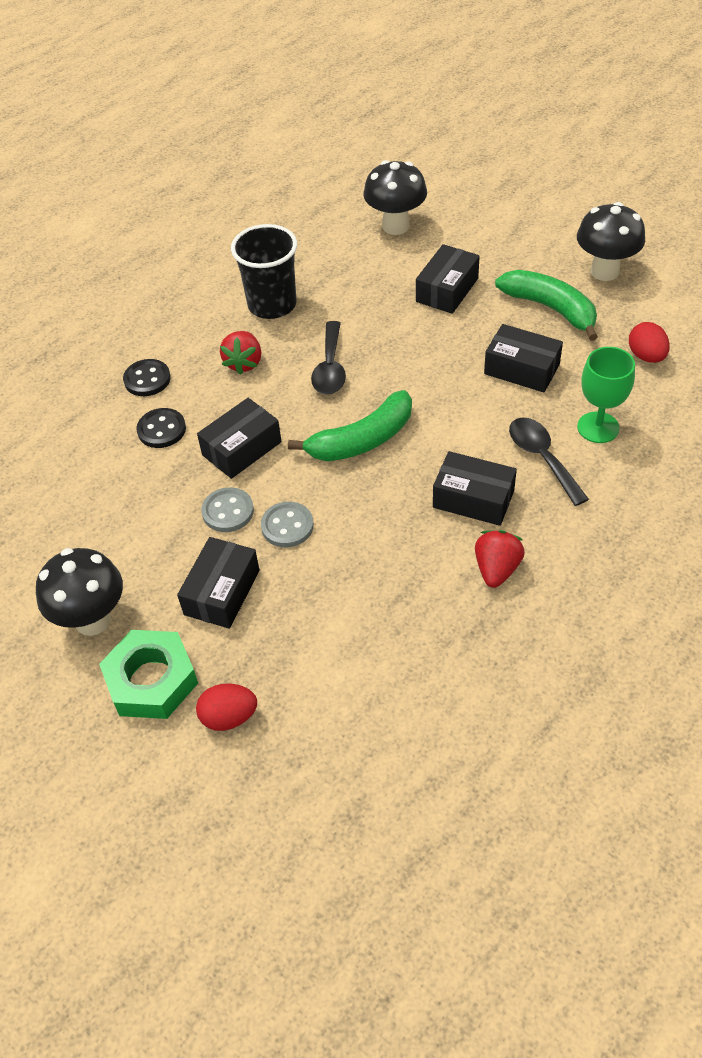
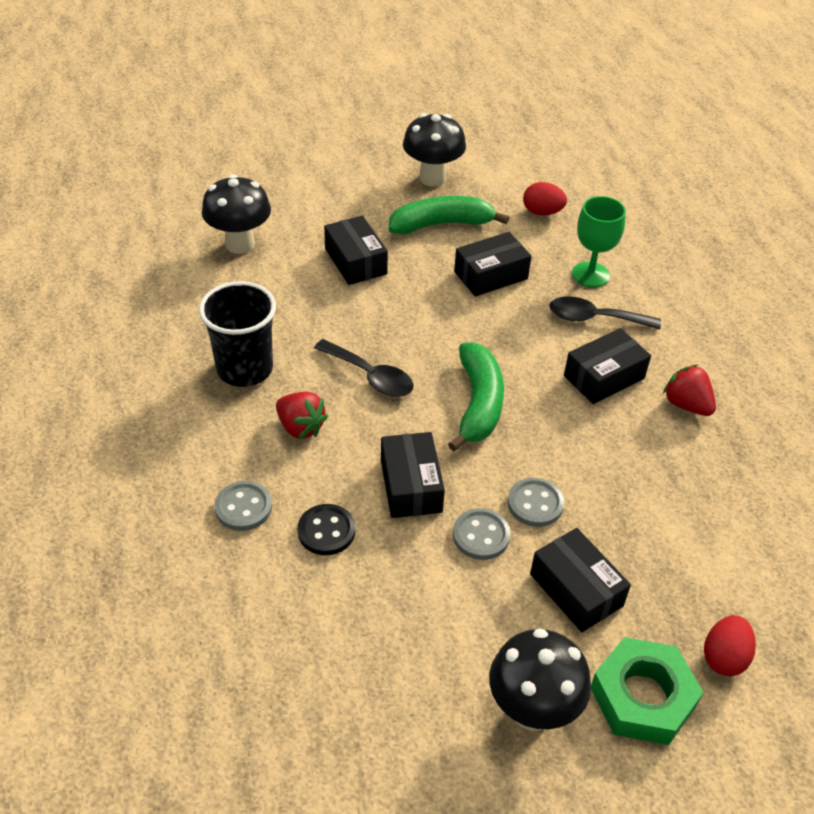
camera: 60 degrees left, 5 degrees down
(147, 379) = (243, 507): black button -> grey button

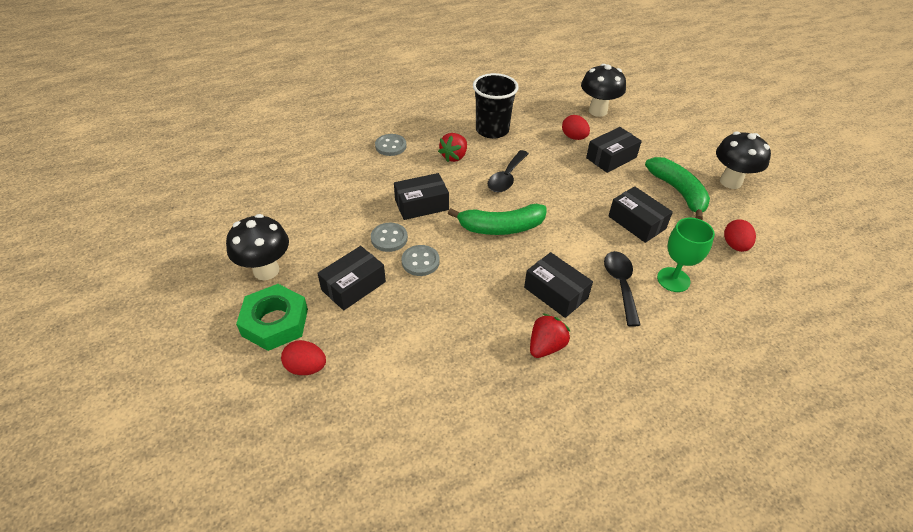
camera: 80 degrees right, 0 degrees up
(296, 285) = (574, 137): none -> red egg
(326, 531) = (380, 177): black button -> none

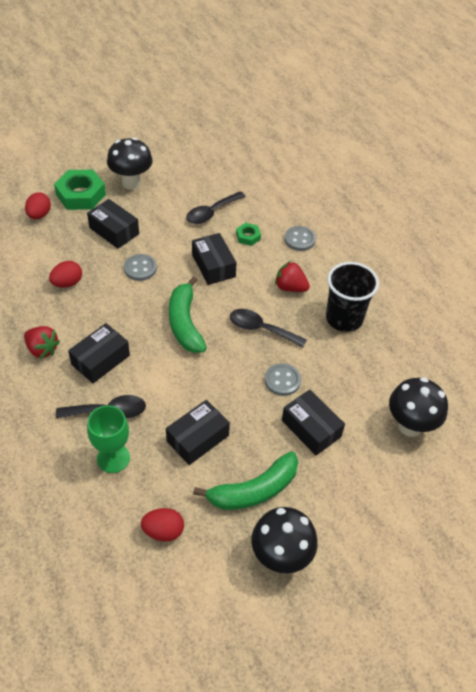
camera: 85 degrees right, 5 degrees up
(339, 203) = (211, 213): none -> black spoon
(381, 179) = (248, 236): none -> green nut
(389, 238) = (168, 247): grey button -> grey button (282, 380)
(574, 137) = (345, 394): red egg -> red egg (67, 283)

